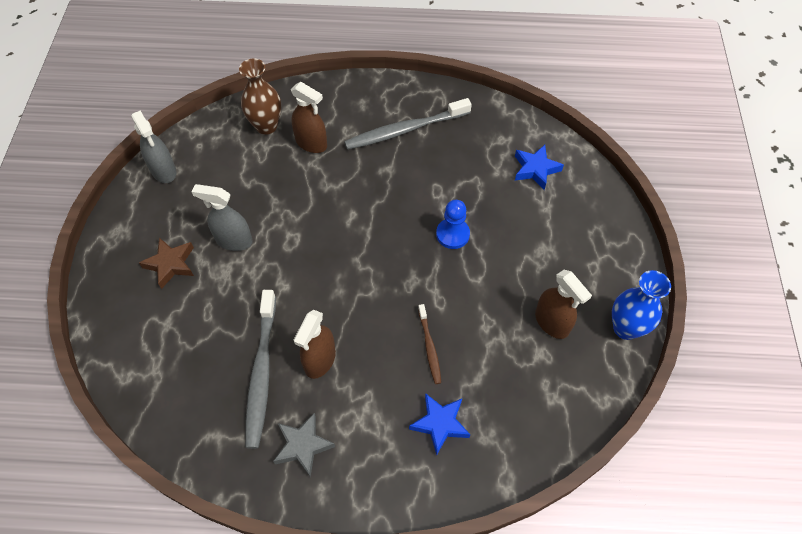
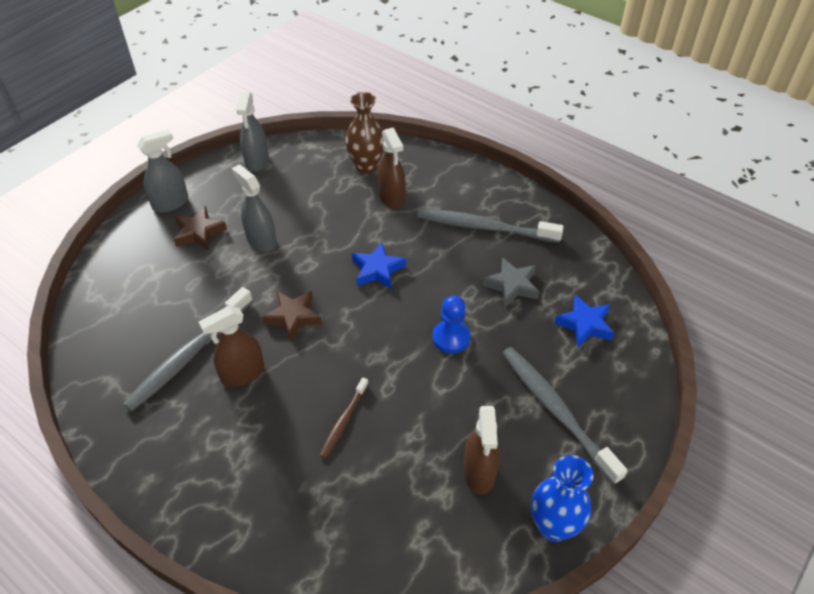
camera: 35 degrees right, 10 degrees down
(118, 252) = (170, 203): none -> grey spray bottle
(303, 446) = (167, 434): grey star -> grey star (512, 285)
(319, 289) = (293, 317): none -> brown star
(440, 424) = (293, 494): blue star -> blue star (377, 270)
(566, 245) = (556, 410): none -> grey toothbrush

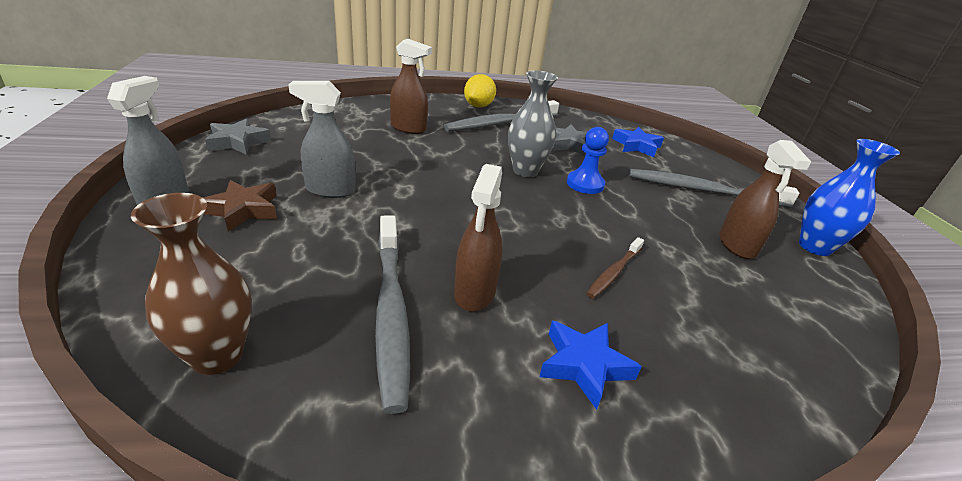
camera: 50 degrees left, 15 degrees down
(257, 161) = (237, 142): grey spray bottle -> grey star
(293, 317) = (451, 227): brown star -> none
(343, 421) = (614, 272): brown toothbrush -> brown toothbrush turned 60 degrees clockwise
(366, 166) = (357, 118): brown vase -> brown vase (217, 356)
(377, 270) = (469, 169): blue star -> blue star (584, 365)
(421, 295) = (525, 171): none -> grey vase
(479, 473) = (737, 245): brown spray bottle -> brown spray bottle turned 45 degrees clockwise
(497, 193) = (478, 106): none -> yellow lemon

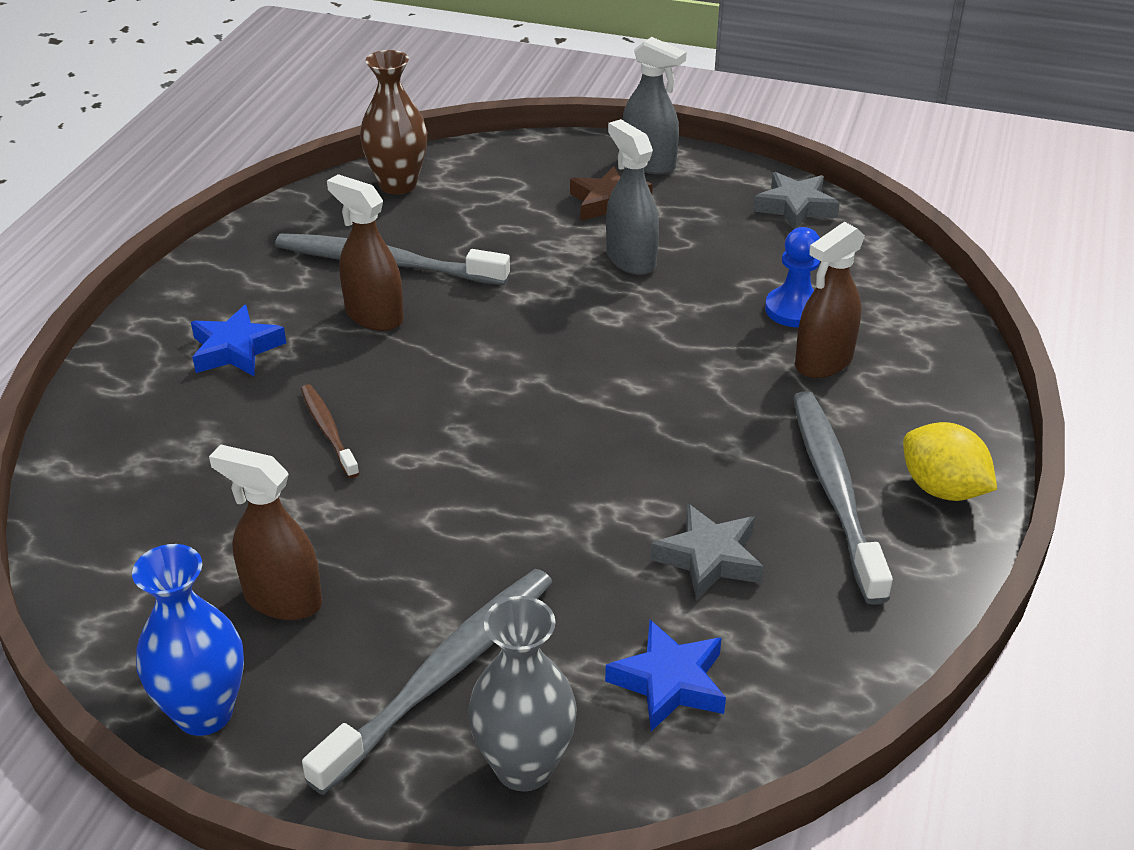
camera: 120 degrees right, 5 degrees up
(330, 190) = (630, 260): grey spray bottle -> grey spray bottle turned 60 degrees counterclockwise
(525, 171) = (617, 451): grey vase -> grey vase (524, 767)
(585, 184) = (543, 506): blue pawn -> blue pawn (794, 309)

